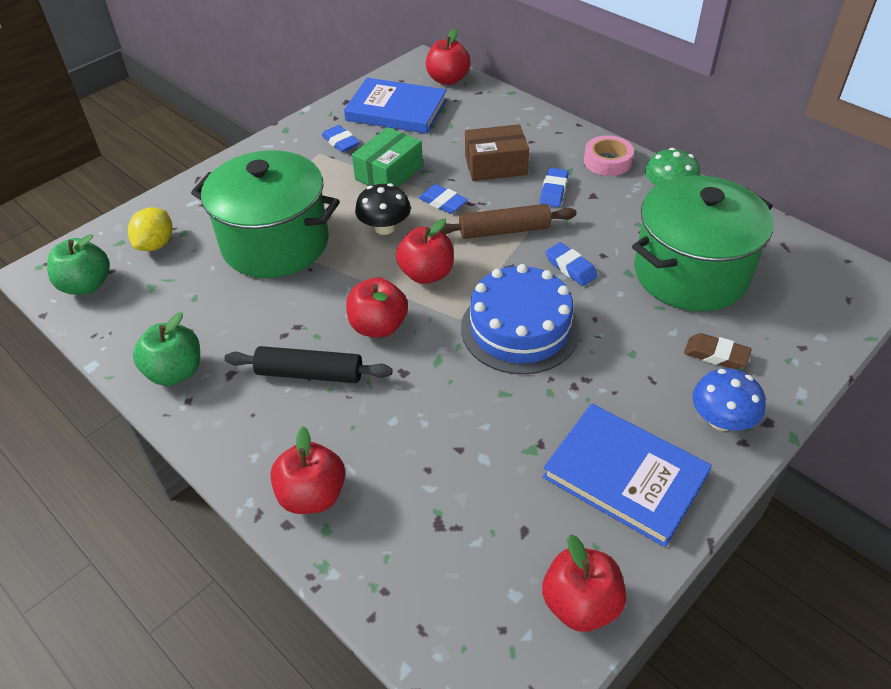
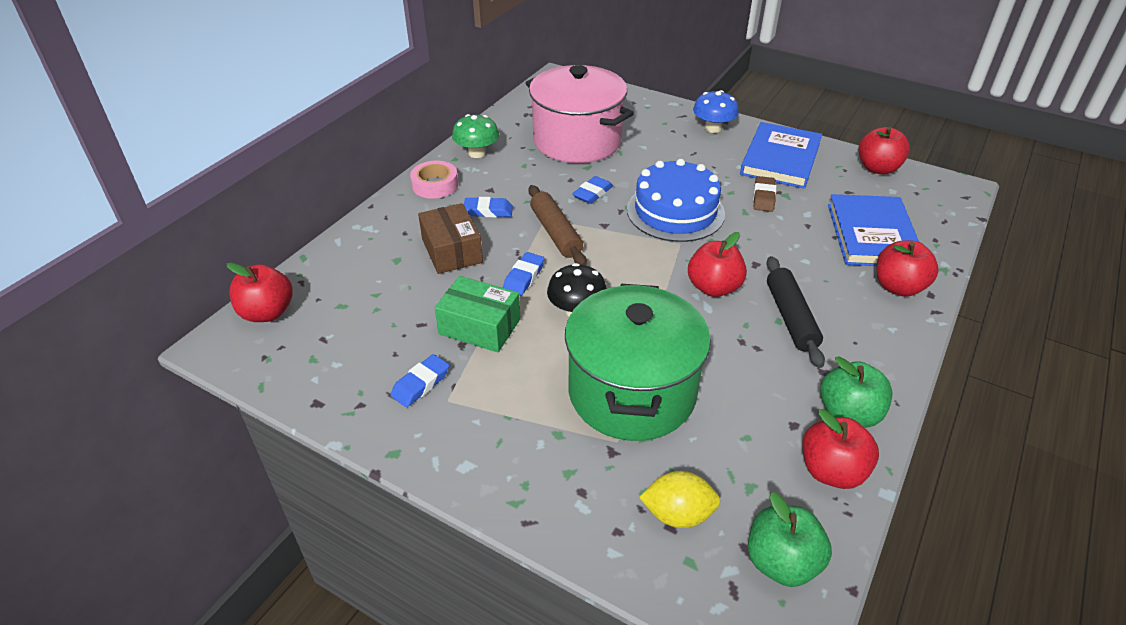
camera: 105 degrees left, 5 degrees down
(396, 110) = (342, 347): blue book -> blue book (872, 235)
(426, 274) = (633, 270): red apple -> red apple (831, 471)
(690, 273) = (577, 141): green pot -> pink pot
(716, 355) = (657, 130): brown eraser -> brown eraser (763, 197)

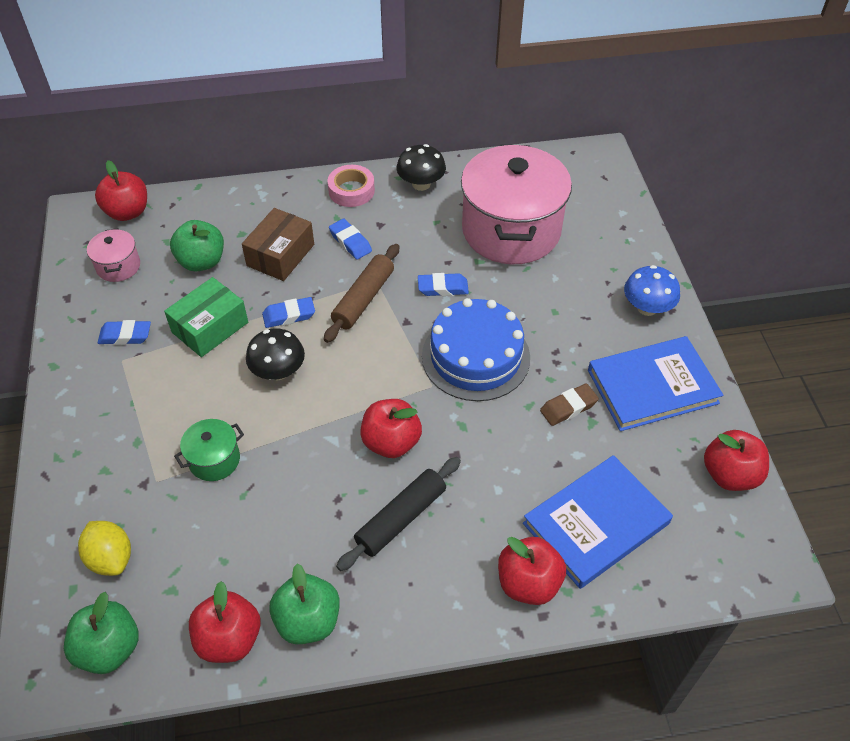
camera: 50 degrees right, 10 degrees up
(327, 349) = (118, 266): none -> pink pot
(396, 296) = (202, 261): none -> green apple
(477, 153) = (421, 184): green mushroom -> black mushroom
(479, 326) = (210, 327): green box -> green box turned 60 degrees clockwise
(632, 392) = (214, 460): green pot -> green pot, size x0.43

